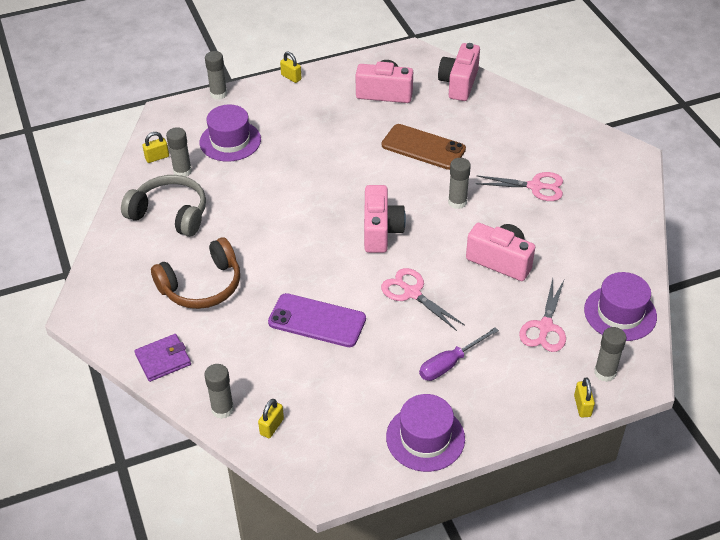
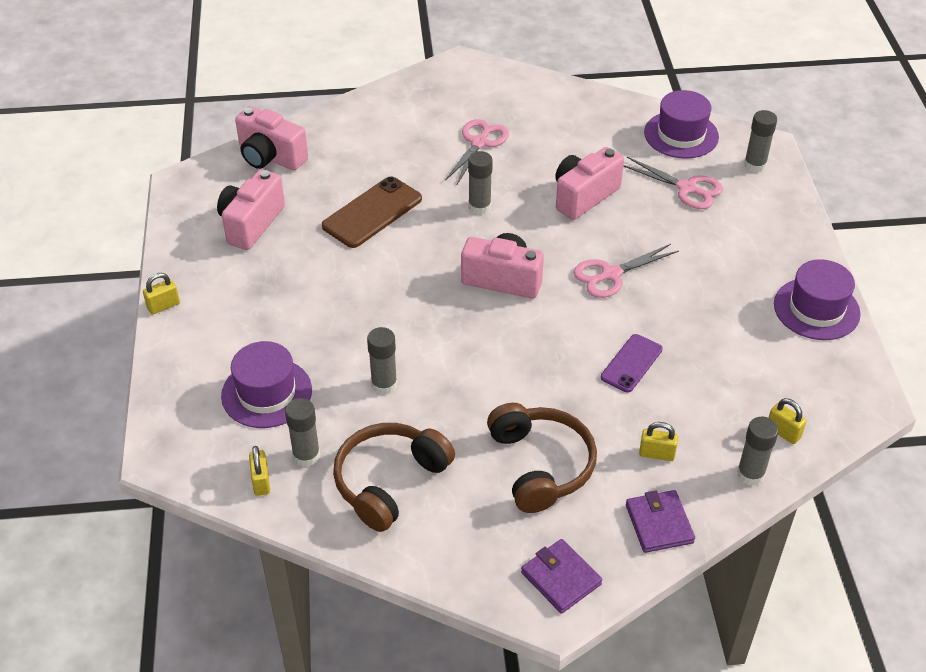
camera: 75 degrees left, 0 degrees up
(107, 313) = (561, 578): none -> purple wallet
(170, 213) = (389, 481): grey headphones -> brown headphones
(218, 94) = (154, 390): grey glue stick -> grey glue stick (384, 384)
(317, 321) = (631, 363): purple phone -> purple phone, size x0.64
(449, 363) = (720, 268): purple screwdriver -> none
(582, 406) = (793, 190): yellow padlock -> yellow padlock (656, 454)

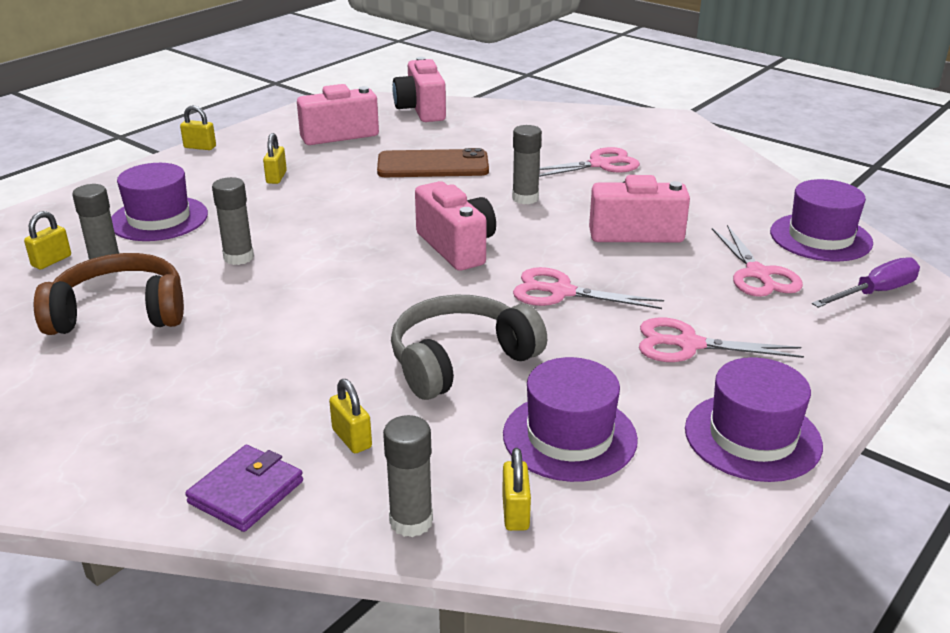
camera: 45 degrees right, 15 degrees down
(281, 297) = (276, 177): none -> yellow padlock
(541, 465) = (240, 378): brown headphones -> none
(561, 578) = (89, 465): purple wallet -> none
(631, 363) = (460, 360): purple phone -> grey headphones
(719, 268) = (688, 344): none -> pink scissors
(746, 371) = (569, 436): none -> purple hat
(755, 165) = (875, 293): grey glue stick -> purple screwdriver

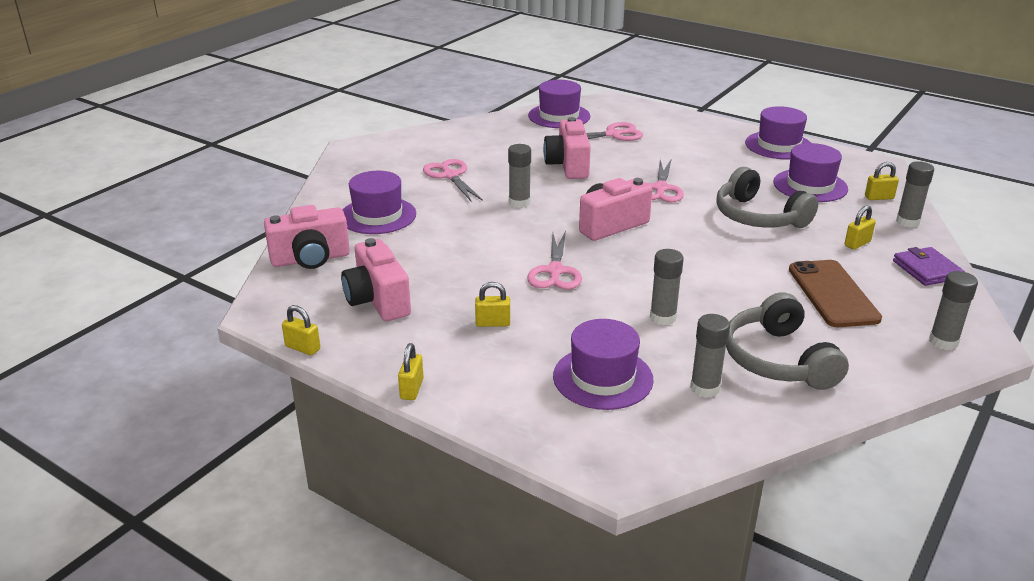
camera: 95 degrees left, 0 degrees up
(51, 261) = (712, 425): yellow padlock -> yellow padlock (303, 348)
(65, 446) = (943, 342): none -> grey glue stick
(120, 313) = (778, 359): brown headphones -> grey headphones
(246, 492) = (927, 269): purple wallet -> purple wallet turned 45 degrees clockwise
(433, 165) = (456, 244): brown phone -> brown phone (833, 294)
(502, 132) = (377, 215): none -> purple hat
(688, 344) = (703, 155): pink scissors -> pink scissors (555, 271)
(875, 293) = (623, 109): purple screwdriver -> none

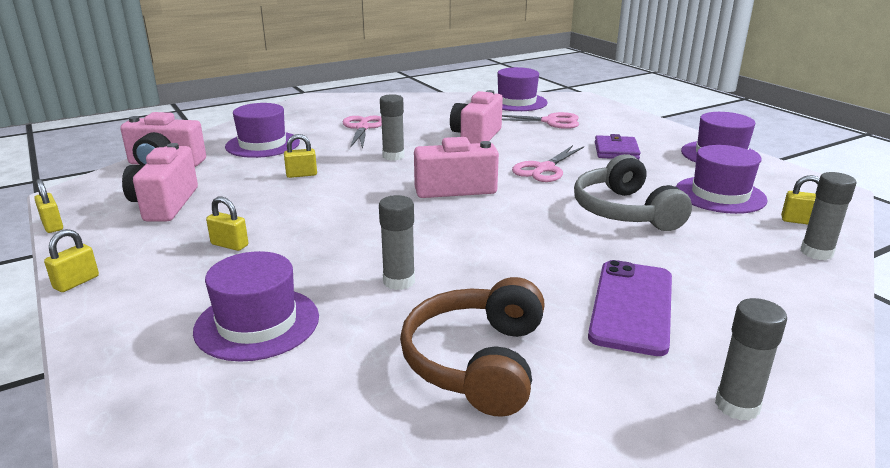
camera: 25 degrees right, 5 degrees down
(555, 271) = (348, 215): pink scissors -> none
(705, 388) = (349, 368): grey glue stick -> none
(778, 359) = (476, 361): grey headphones -> brown headphones
(833, 294) = (632, 306): brown phone -> purple phone
(857, 243) = (722, 261): yellow padlock -> yellow padlock (301, 175)
(927, 269) = (795, 310): purple wallet -> purple wallet (616, 151)

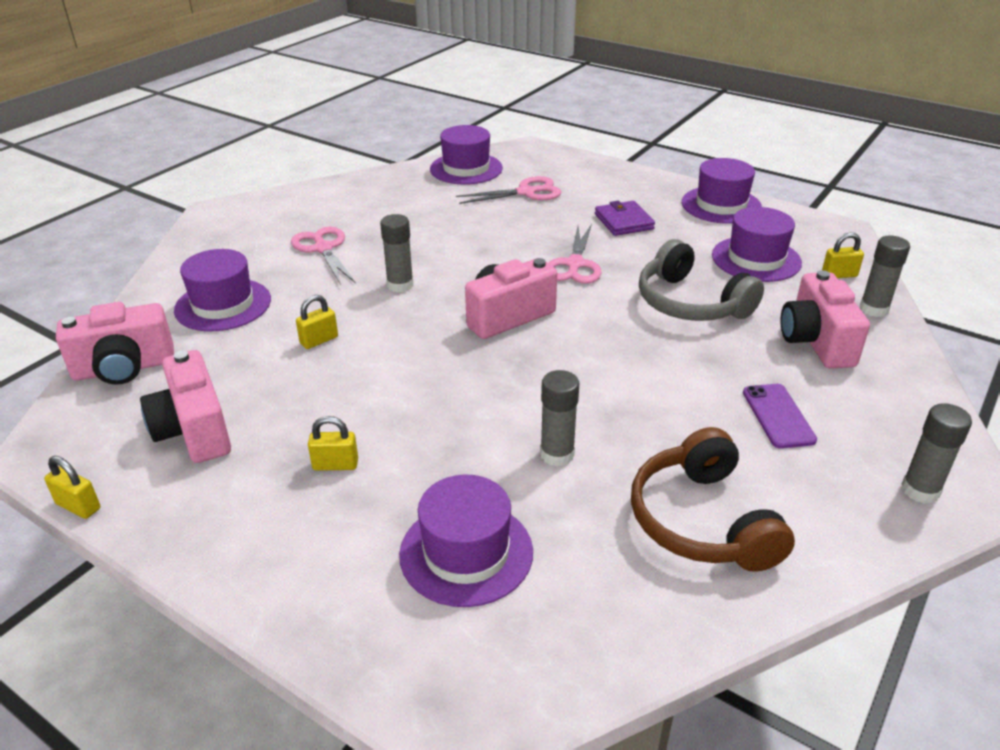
camera: 25 degrees left, 10 degrees up
(76, 282) = (207, 573): yellow padlock -> none
(476, 137) = (467, 234): pink camera -> pink camera (816, 342)
(632, 306) = (778, 416): purple phone -> purple phone, size x0.64

